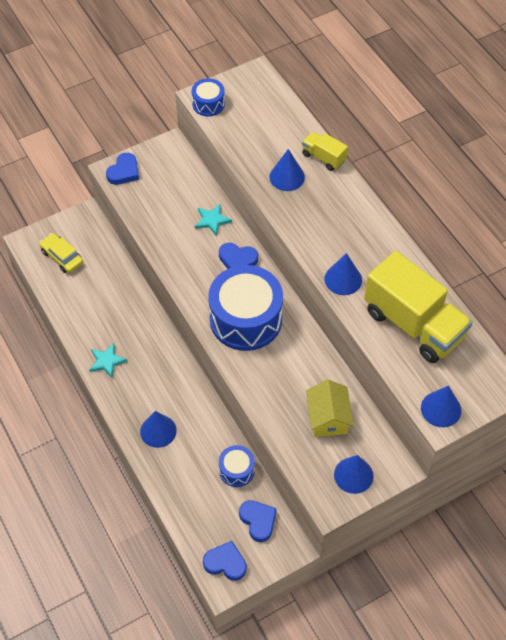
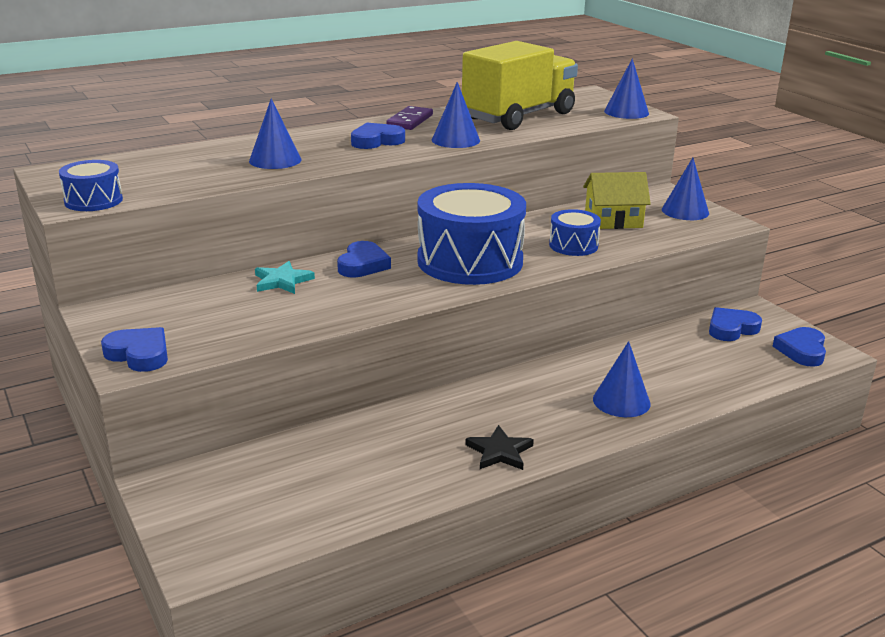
camera: 90 degrees left, 30 degrees down
(62, 257) = (256, 512): yellow car -> none
(107, 361) = (499, 452): turquoise star -> black star
(236, 470) = (665, 341): blue drum -> blue drum (573, 245)
(323, 157) = (248, 142): yellow truck -> none
(335, 230) = (376, 141): none -> blue heart
(389, 249) = (410, 121): none -> purple domino

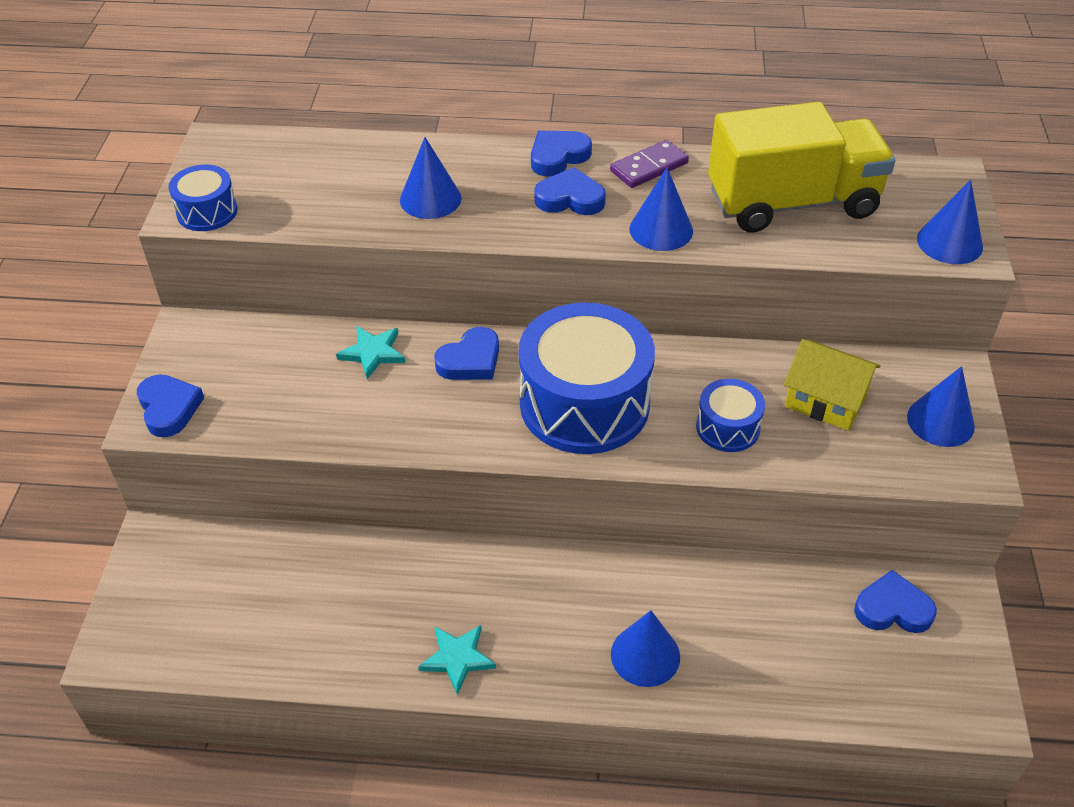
camera: 35 degrees right, 20 degrees up
(499, 452) = (457, 658): black star -> turquoise star
(802, 350) = (945, 690): blue heart -> blue heart (558, 156)

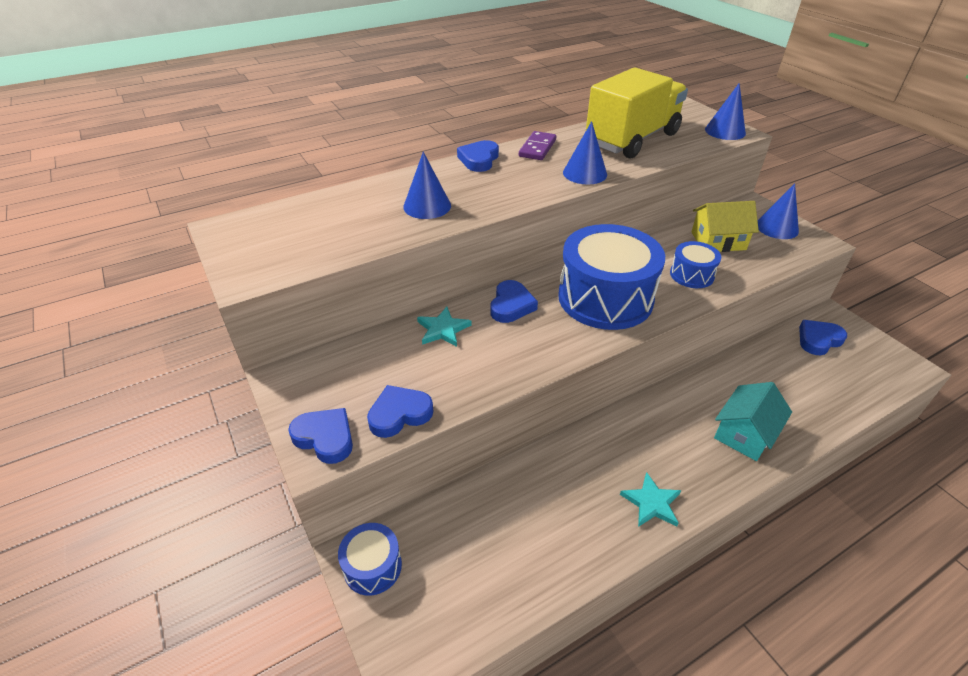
camera: 35 degrees left, 5 degrees down
(207, 212) = (265, 271): blue drum -> blue drum (372, 566)
(570, 198) = (514, 176): blue heart -> blue heart (399, 414)
(645, 655) = (745, 433): blue cone -> turquoise house

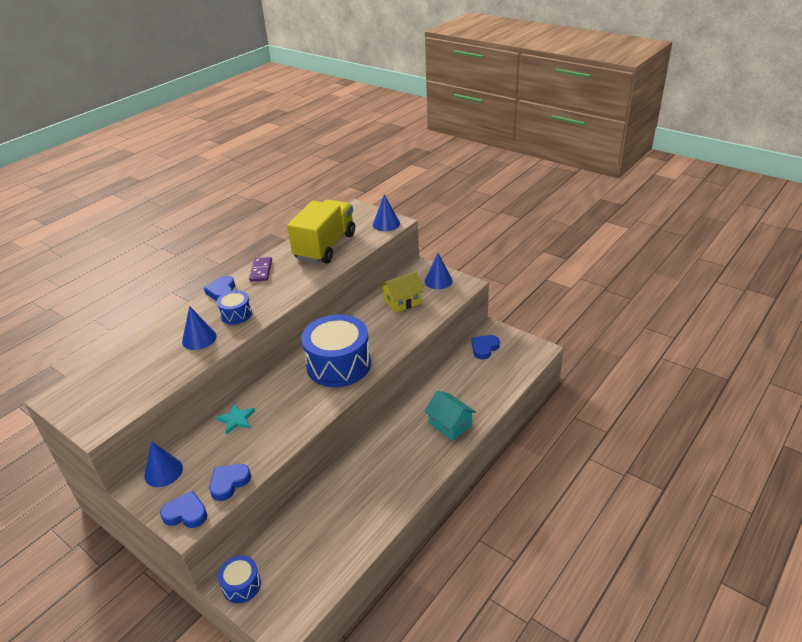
camera: 20 degrees left, 5 degrees down
(511, 305) = (277, 389): blue heart -> none
(585, 173) = (300, 283): blue cone -> blue cone (163, 472)
(651, 503) = (403, 485): turquoise star -> none
(691, 275) = (390, 331): blue drum -> blue drum (236, 314)
(745, 433) = (450, 424): turquoise house -> turquoise house turned 60 degrees counterclockwise

